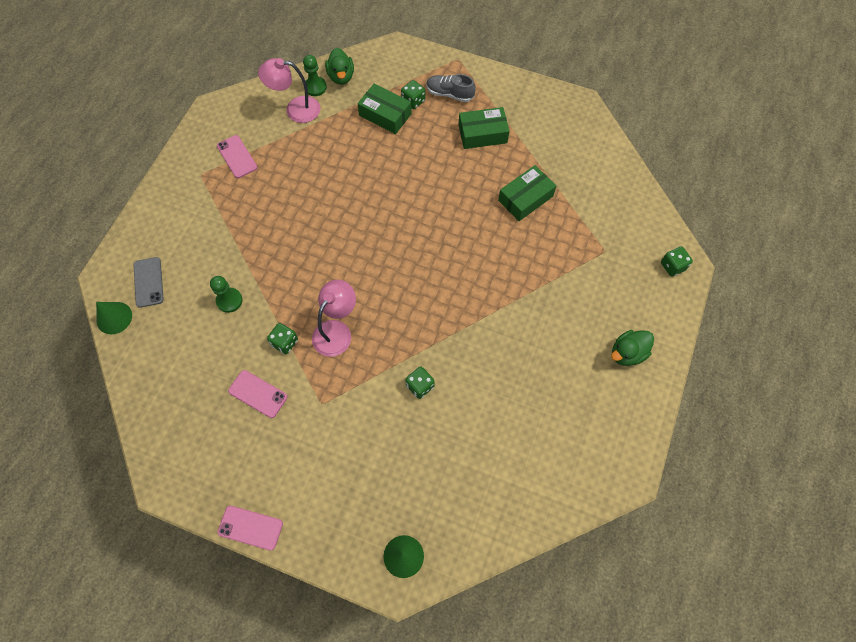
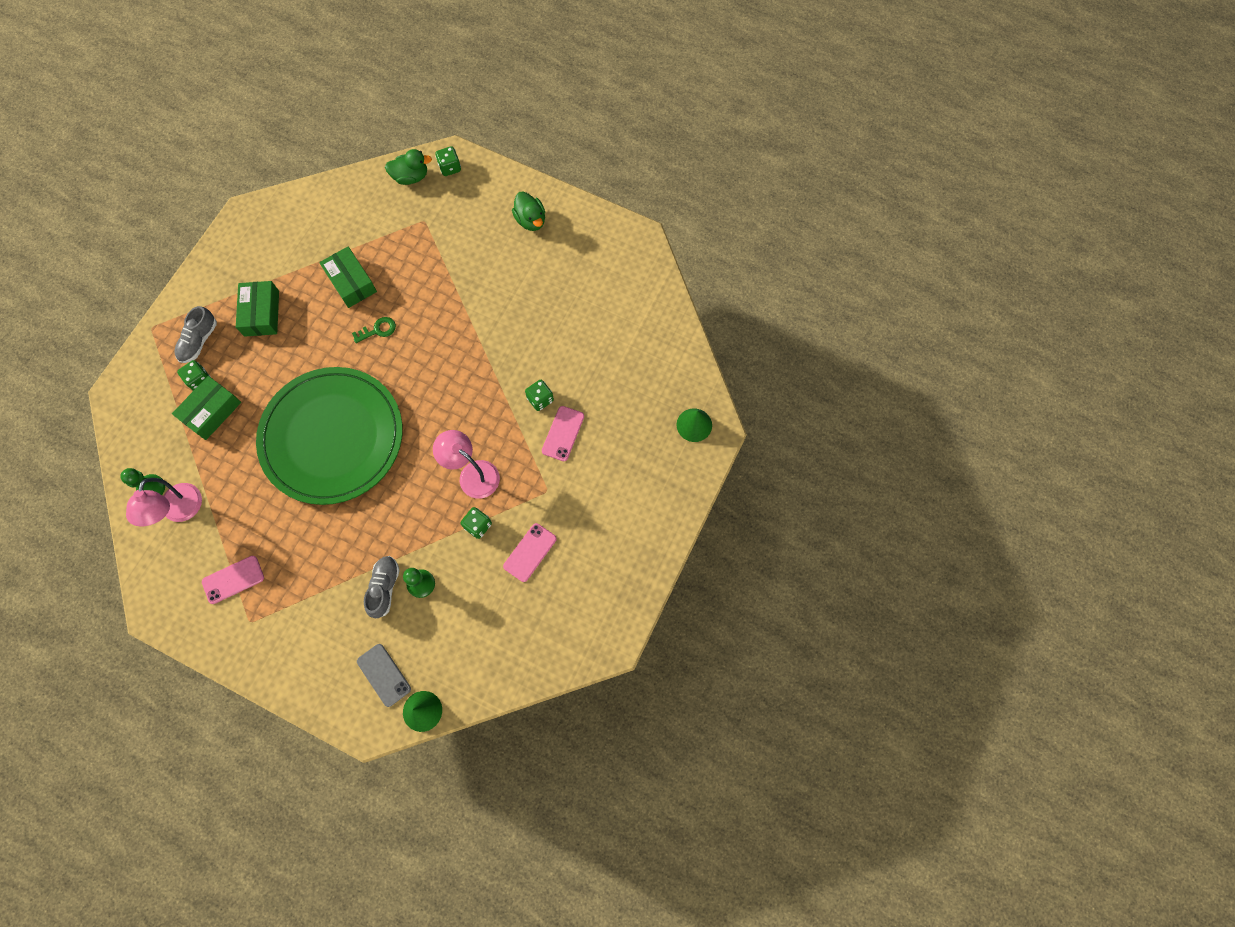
camera: 85 degrees left, 5 degrees up
(148, 282) = (384, 675): grey phone -> grey phone turned 60 degrees clockwise
(226, 271) = (384, 588): none -> grey shoe
(250, 527) = (660, 558): pink phone -> pink phone (563, 433)
(341, 76) = (143, 457): green duck -> green duck (411, 177)
(367, 208) = (332, 437): none -> green plate
(478, 228) = (378, 330): none -> green key

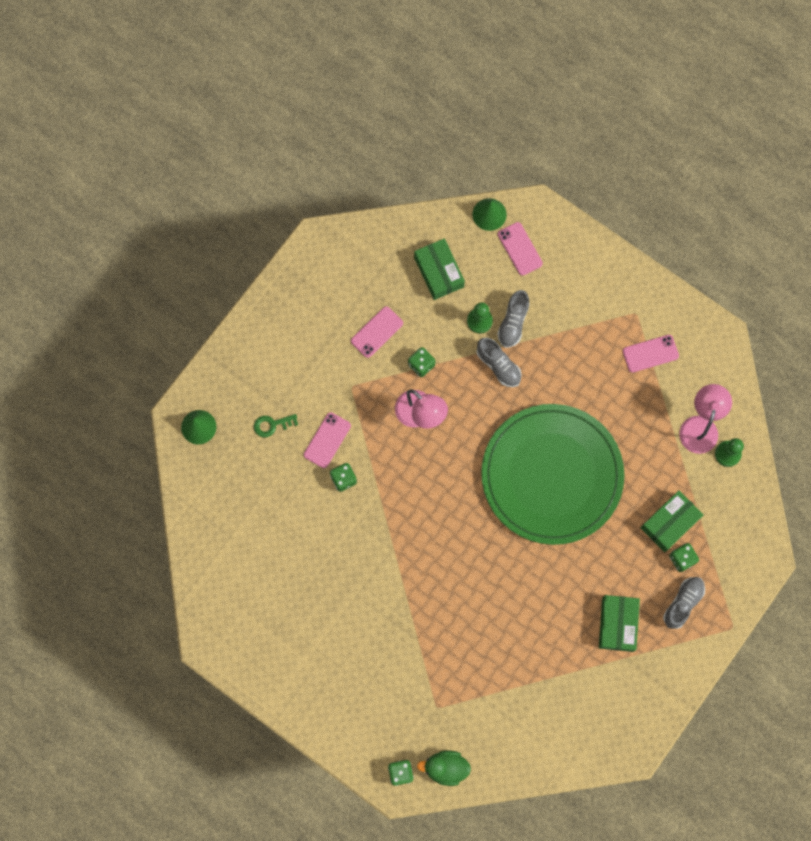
camera: 170 degrees left, 5 degrees up
(351, 282) = (521, 645): green box -> green box (439, 272)
(378, 330) = (498, 583): green key -> green key (272, 425)
(384, 675) = (520, 249): grey phone -> pink phone
(396, 538) = (498, 365): none -> grey shoe
(530, 220) = (321, 687): green duck -> none

